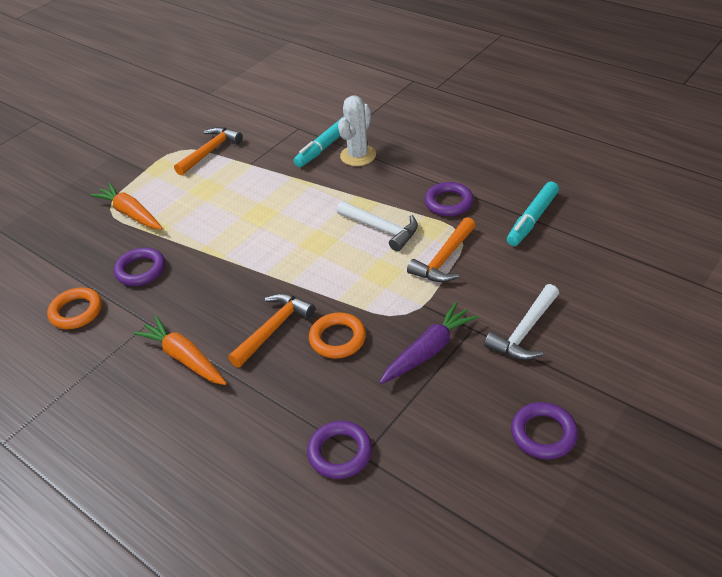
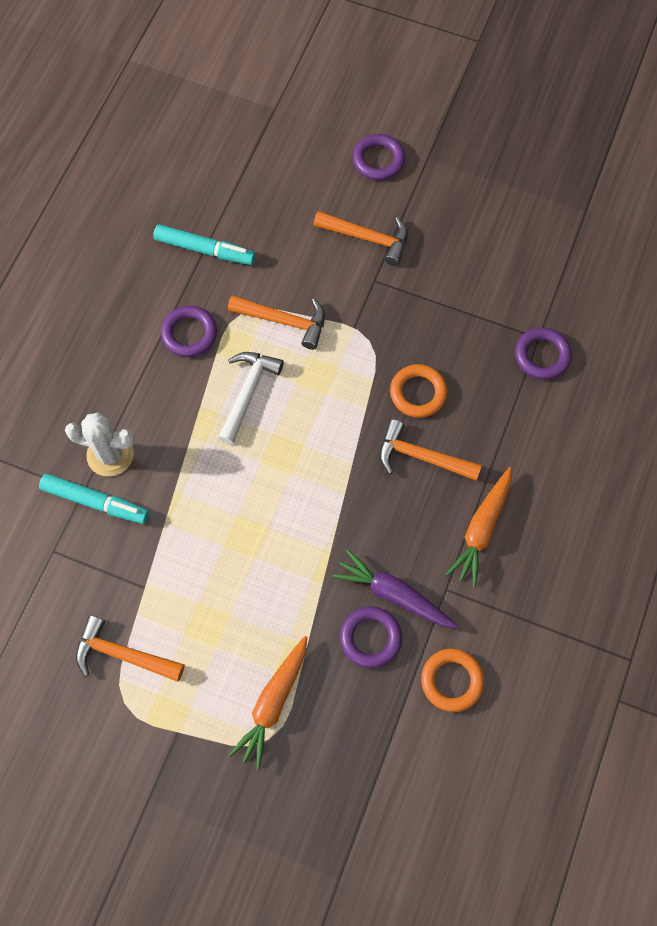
camera: 110 degrees left, 25 degrees up
(428, 350) = (411, 311): purple carrot -> purple carrot (394, 594)
(524, 331) = (367, 238): white hammer -> orange hammer
(543, 434) = (475, 213): purple ring -> purple ring (378, 160)

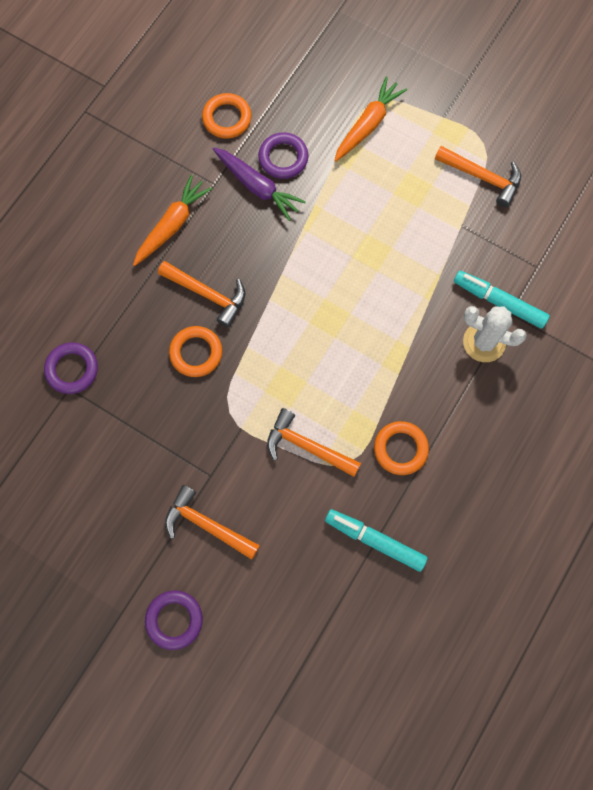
camera: 170 degrees left, 5 degrees up
(189, 334) = (400, 449): purple ring -> orange ring
(248, 393) = (352, 379): white hammer -> none

